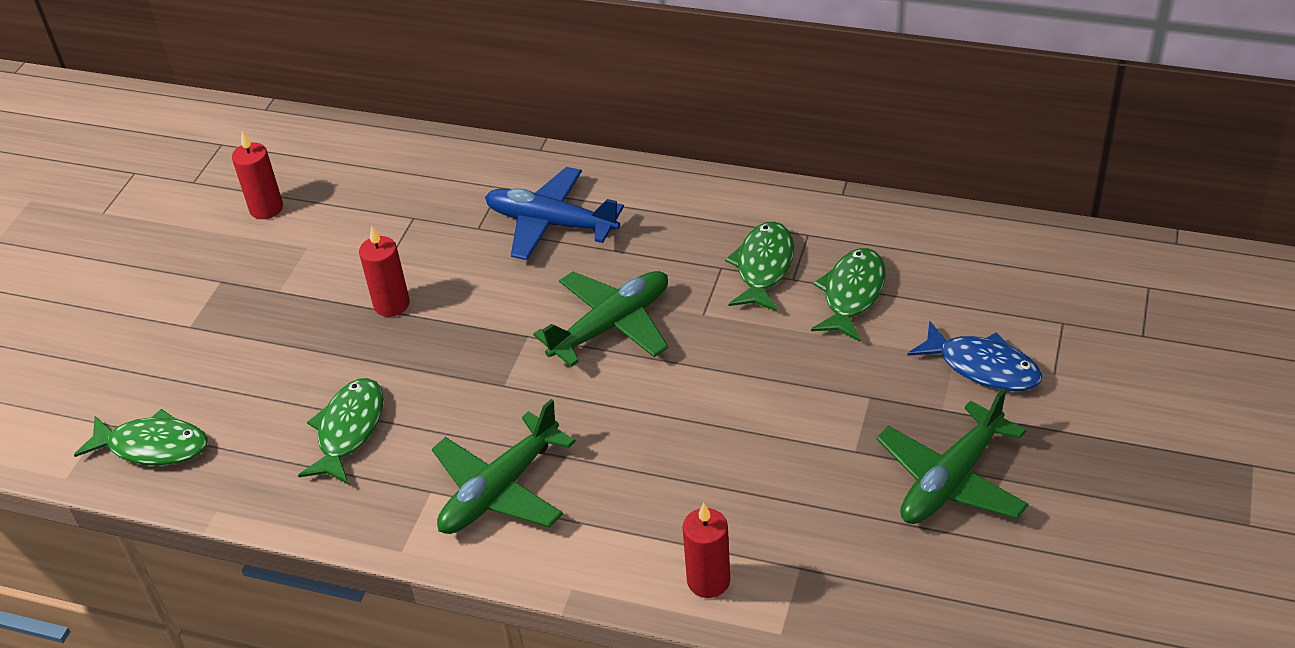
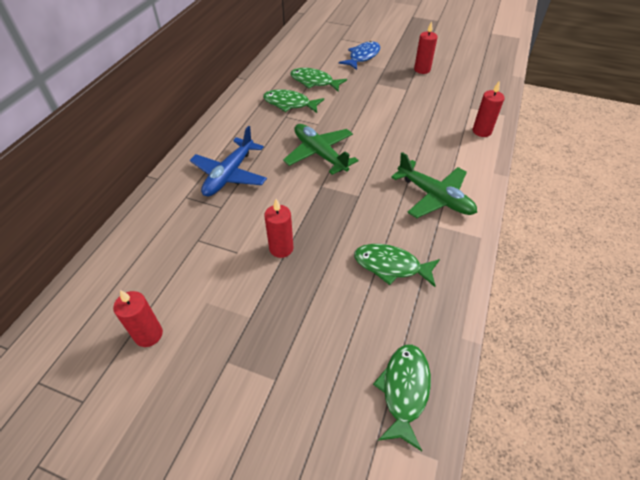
camera: 90 degrees left, 5 degrees up
(951, 480) = (422, 69): green plane -> red candle

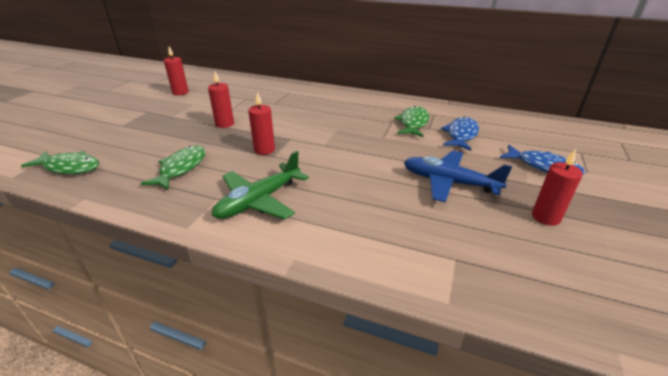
camera: 90 degrees right, 15 degrees down
(229, 175) = (309, 104): blue plane -> blue plane (448, 182)
(314, 82) = (461, 135): green fish -> blue fish
(319, 154) = (335, 138): green plane -> none
(481, 131) = (391, 262): red candle -> red candle (264, 150)

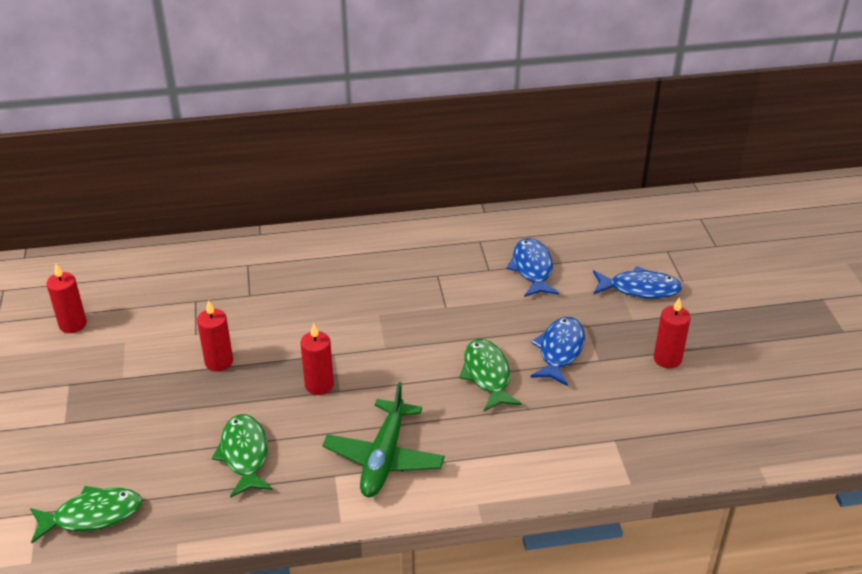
camera: 30 degrees left, 5 degrees up
(413, 123) = (465, 268): green fish -> green fish (487, 375)
(448, 182) = (559, 351): blue plane -> blue fish

